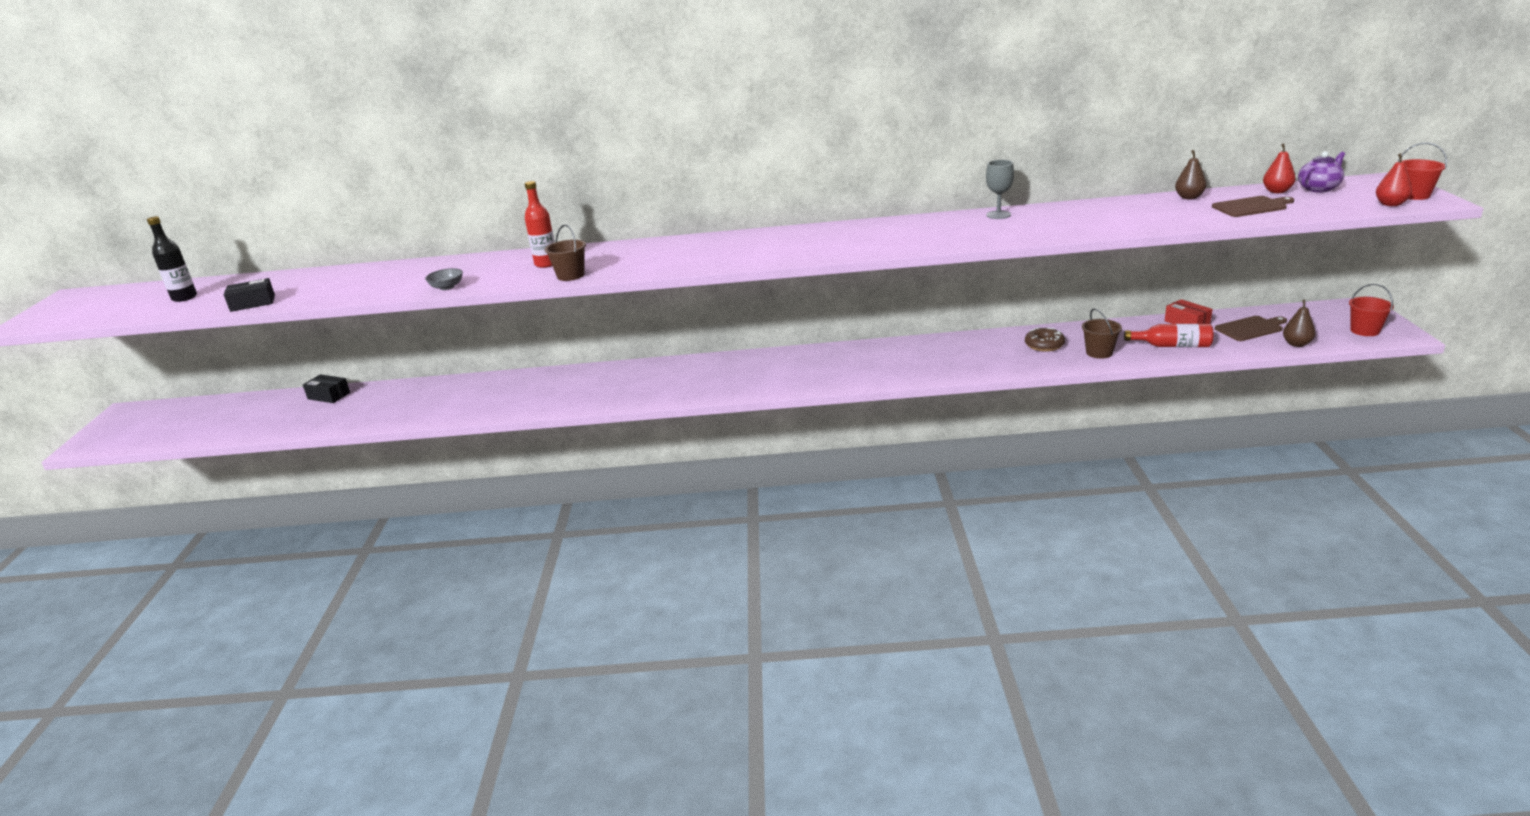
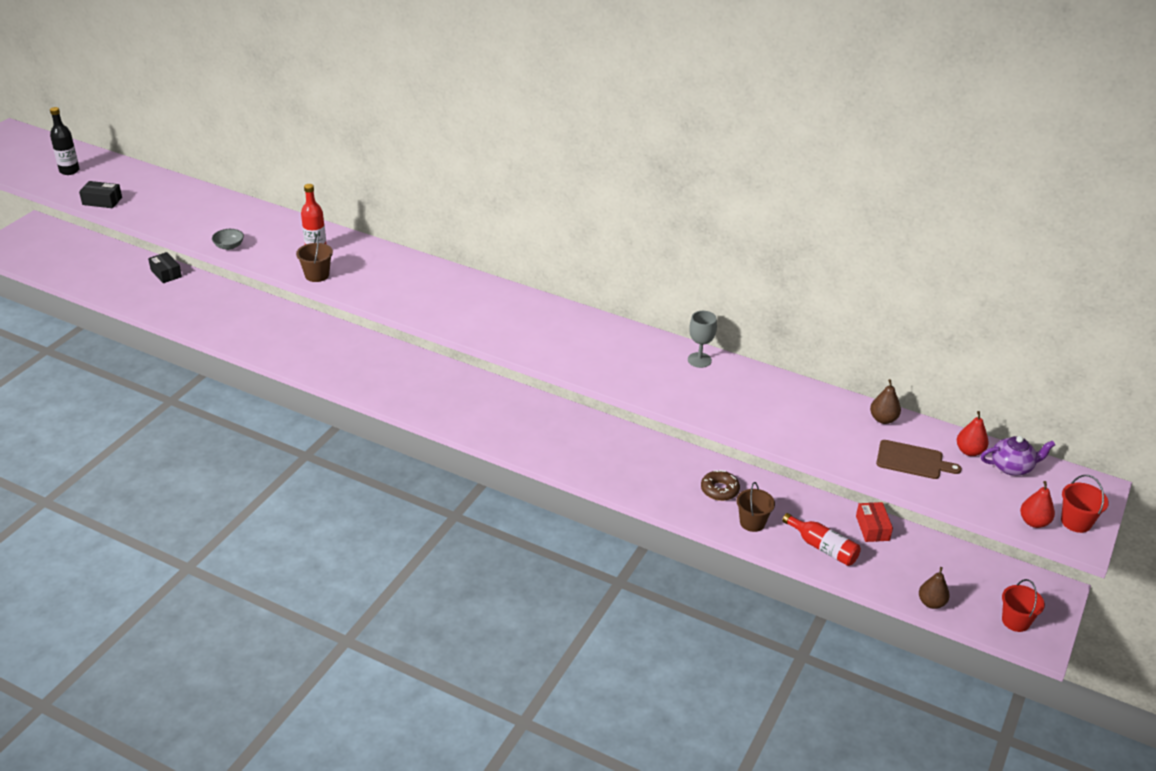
camera: 25 degrees right, 10 degrees up
(1250, 328) = (918, 564): brown cutting board -> none

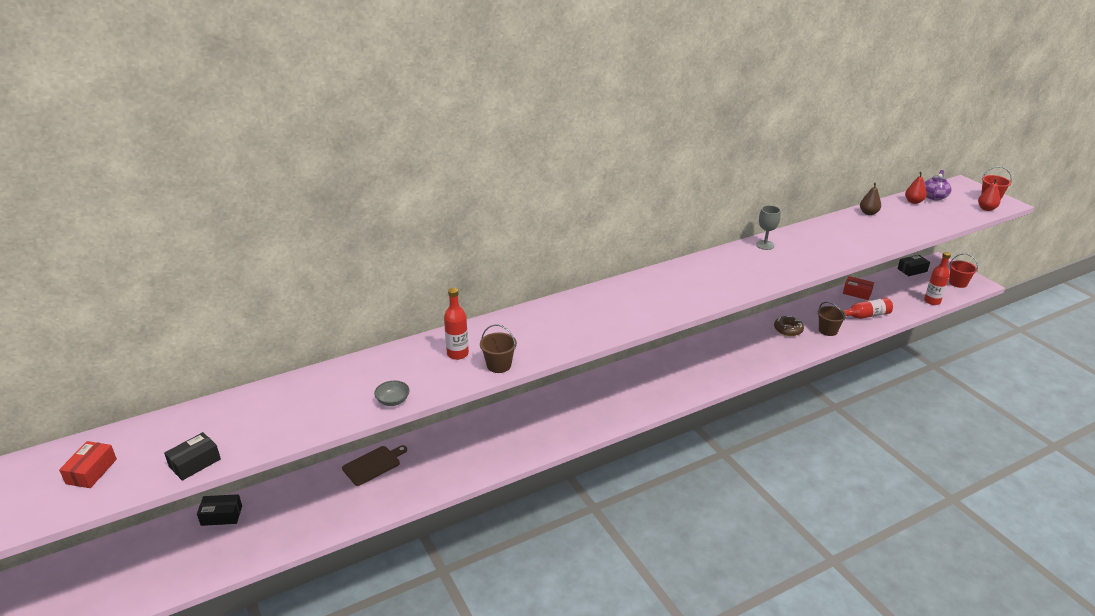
camera: 55 degrees left, 5 degrees down
(69, 171) = (91, 471): black bottle -> red box
(912, 461) = (914, 219): brown cutting board -> brown cutting board (373, 465)
(931, 603) = (932, 301): brown pear -> red bottle
(998, 568) = (912, 270): none -> black box

